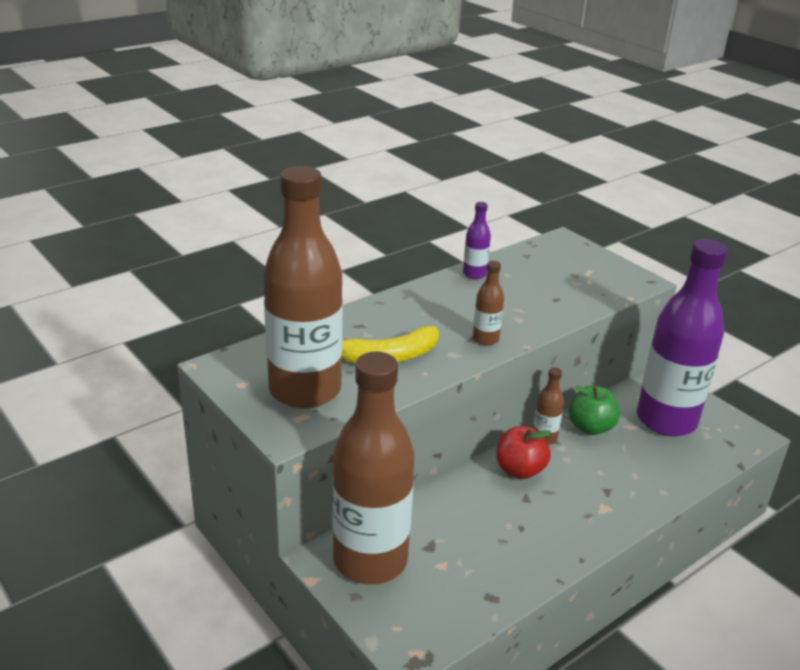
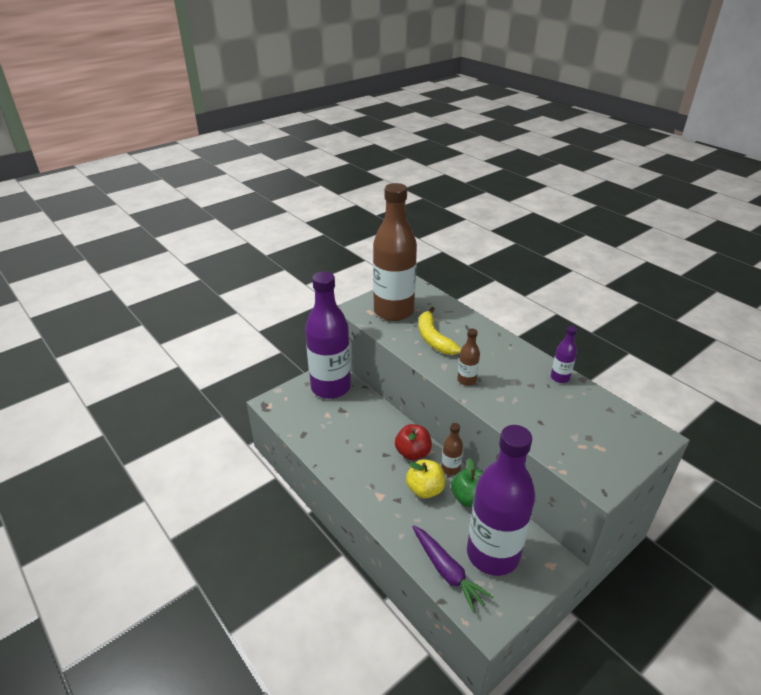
camera: 90 degrees right, 5 degrees up
(370, 560) = (330, 387): brown bottle -> purple bottle
(584, 464) = (425, 489): none -> yellow apple
(702, 457) = (447, 571): none -> purple carrot

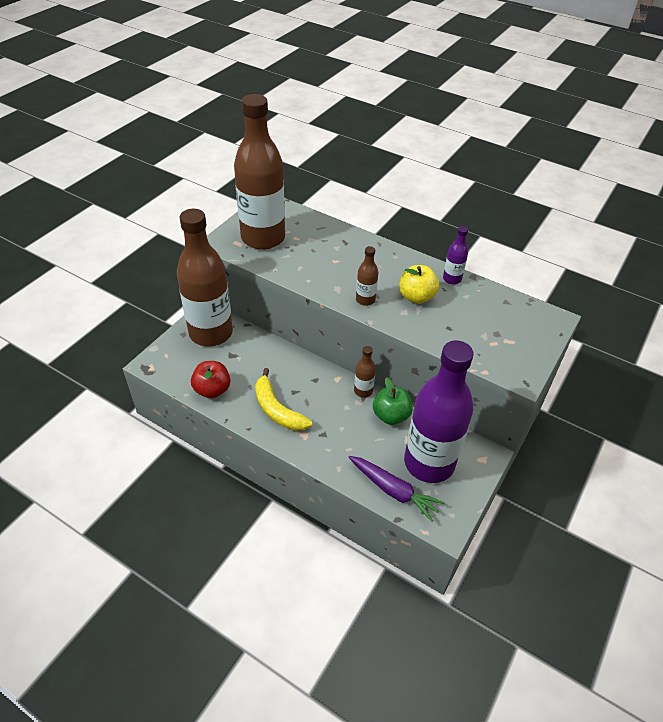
camera: 20 degrees left, 10 degrees up
(330, 387) = (211, 333): purple bottle -> brown bottle
(412, 453) = (321, 383): red apple -> red apple (212, 390)
(425, 489) = (346, 417): yellow apple -> yellow apple (416, 297)
(433, 338) = (316, 261): yellow banana -> yellow banana (277, 409)

